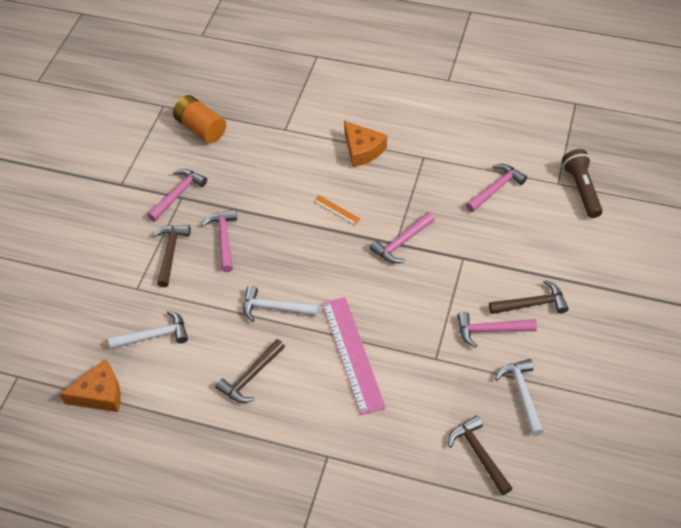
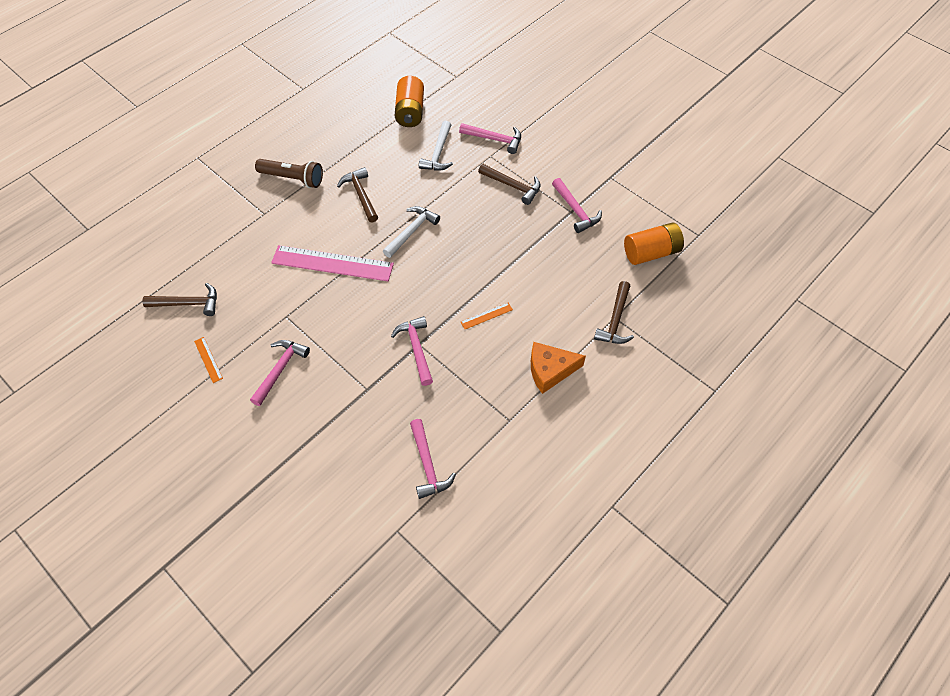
camera: 115 degrees right, 5 degrees up
(100, 394) = (410, 112): orange cheese -> orange battery
(224, 239) = (505, 224): pink hammer -> pink hammer (494, 139)
(522, 394) = (208, 359): white hammer -> orange ruler
(532, 304) = (280, 417): brown hammer -> brown hammer (615, 320)
(581, 189) = (374, 550): brown flashlight -> brown flashlight (292, 178)

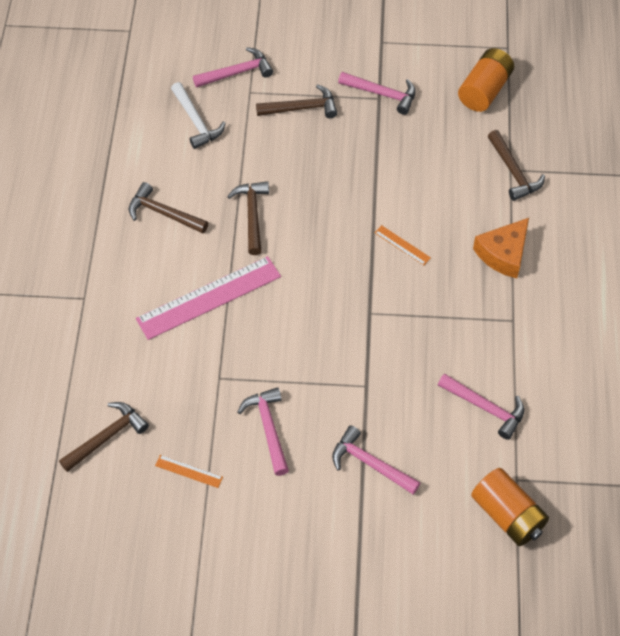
camera: 40 degrees left, 0 degrees up
(292, 178) = (74, 243): brown flashlight -> none
(410, 112) = (122, 97): orange battery -> orange battery (507, 515)
(411, 231) = (252, 215): white hammer -> brown hammer
(416, 349) = (372, 319): pink hammer -> pink hammer (370, 464)
(486, 316) = (402, 245): orange ruler -> orange ruler turned 75 degrees counterclockwise

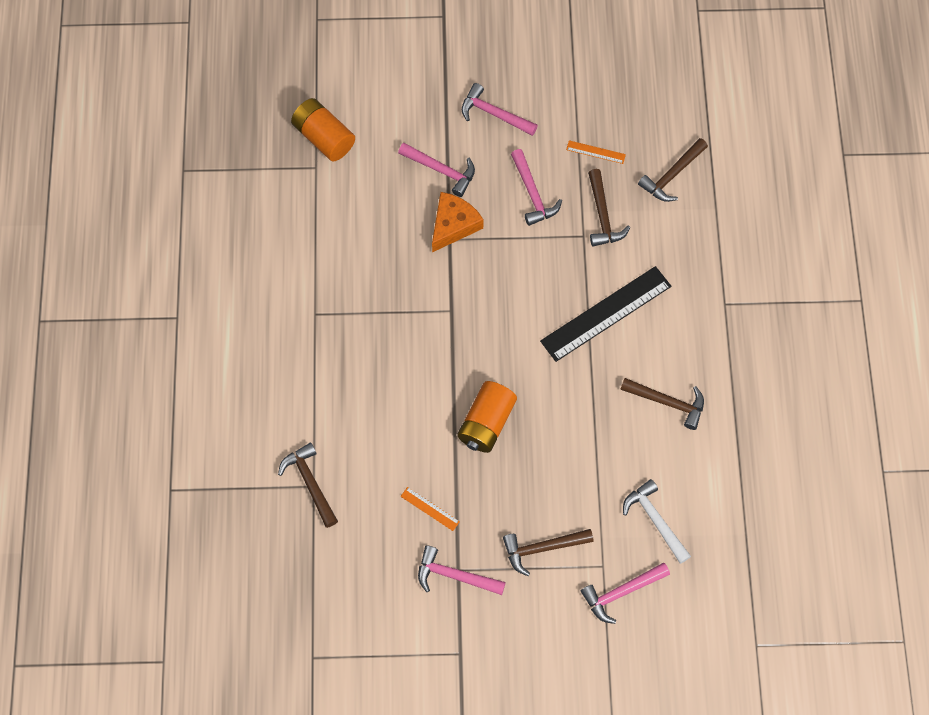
camera: 175 degrees right, 10 degrees up
(209, 297) = (606, 313): pink ruler -> black ruler
(252, 215) = (577, 407): brown hammer -> brown hammer (602, 215)
(402, 245) = (423, 386): orange ruler -> orange ruler (430, 509)
(484, 90) = (340, 591): orange battery -> orange battery (486, 423)
(485, 408) = (342, 227): pink hammer -> pink hammer (494, 114)
(503, 254) = (322, 384): orange cheese -> orange cheese (453, 225)

